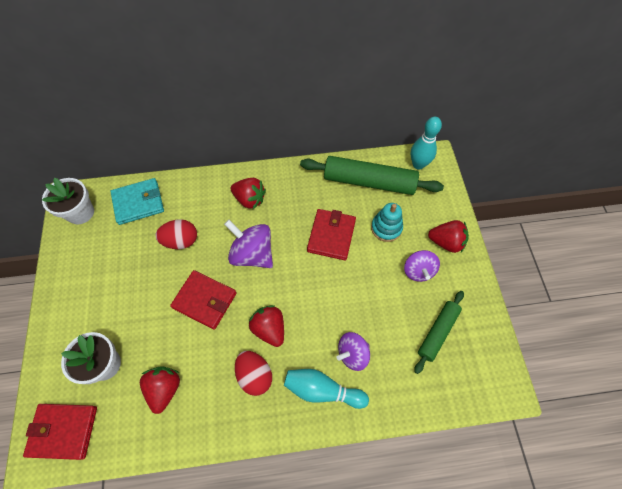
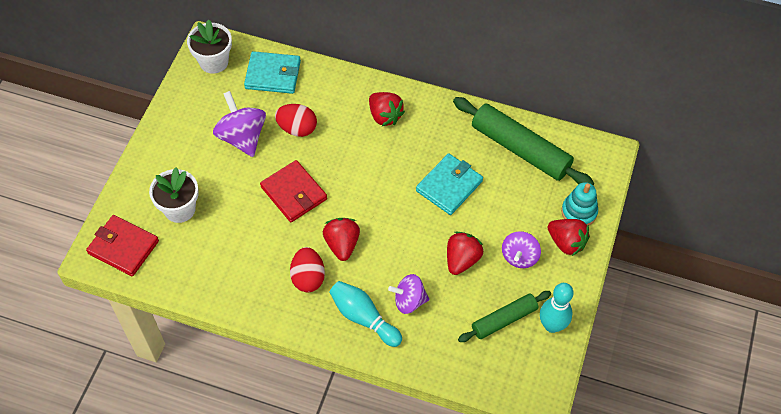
camera: 25 degrees right, 5 degrees down
(164, 389) = (222, 252): red strawberry -> red strawberry (462, 260)
(252, 254) = (360, 170): purple spinning top -> purple spinning top (242, 137)
(331, 235) = (449, 186): red wallet -> turquoise wallet
(386, 228) = (511, 202): turquoise stacking toy -> turquoise stacking toy (579, 212)
(418, 164) = (586, 153): turquoise bowling pin -> turquoise bowling pin (552, 325)

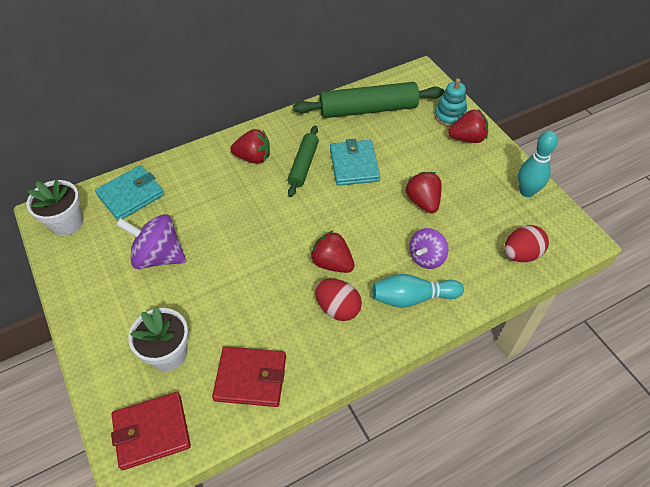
camera: 45 degrees left, 5 degrees down
(294, 193) = (251, 260): red wallet -> red wallet (251, 378)
(297, 129) = (197, 215): red egg -> red egg (521, 254)
(504, 319) = (497, 214): green rolling pin -> green rolling pin (303, 165)
(519, 257) = (453, 169): purple spinning top -> none

